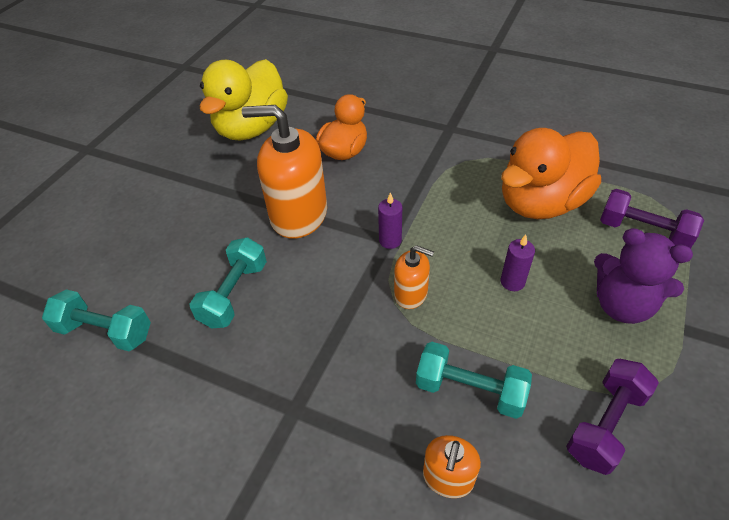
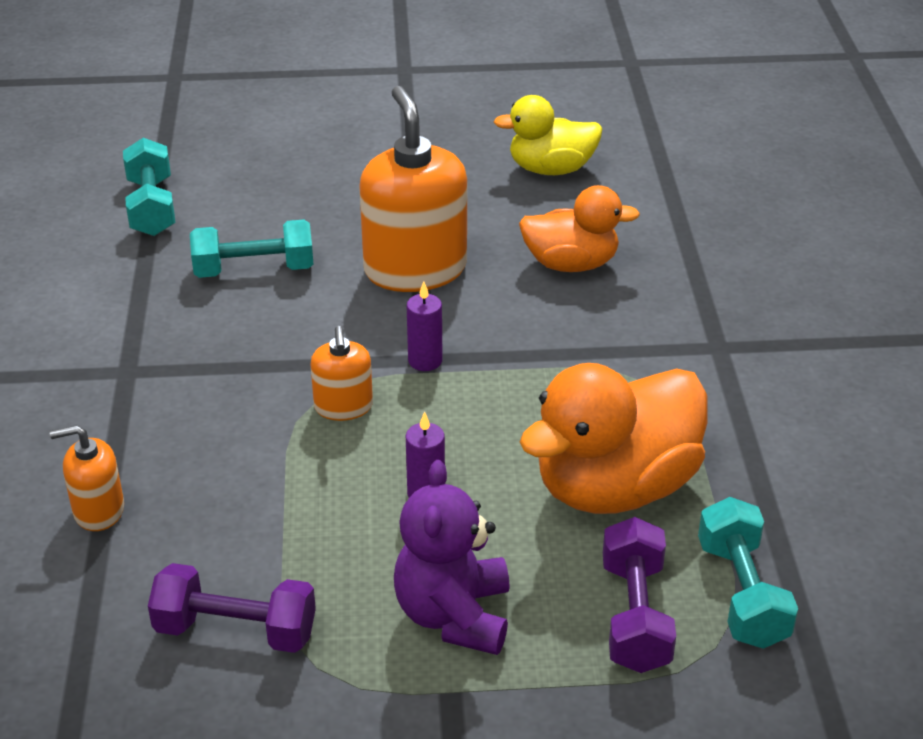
camera: 60 degrees right, 10 degrees down
(251, 128) = (551, 169): yellow duck -> yellow duck, size x0.63
(469, 390) = (223, 498): turquoise dumbbell -> turquoise dumbbell (741, 594)
(541, 203) = (615, 487): orange duck -> orange duck turned 60 degrees counterclockwise

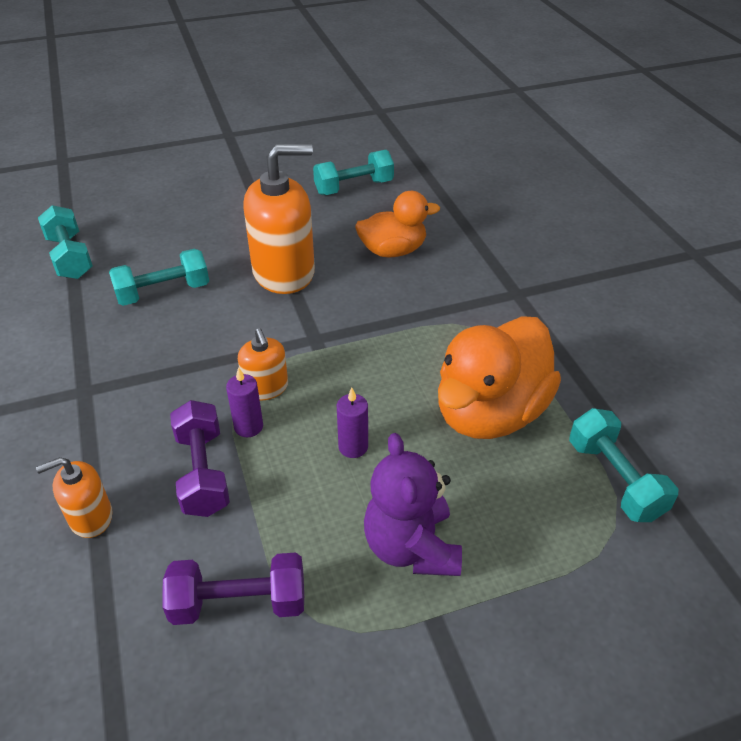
camera: 15 degrees left, 5 degrees up
(415, 269) = (284, 272): orange soap dispenser -> orange soap dispenser turned 105 degrees clockwise
(425, 361) = (315, 340): purple candle -> purple candle (248, 427)
(551, 169) = (354, 187): yellow duck -> turquoise dumbbell
(635, 616) = (547, 515): purple dumbbell -> purple dumbbell (203, 472)

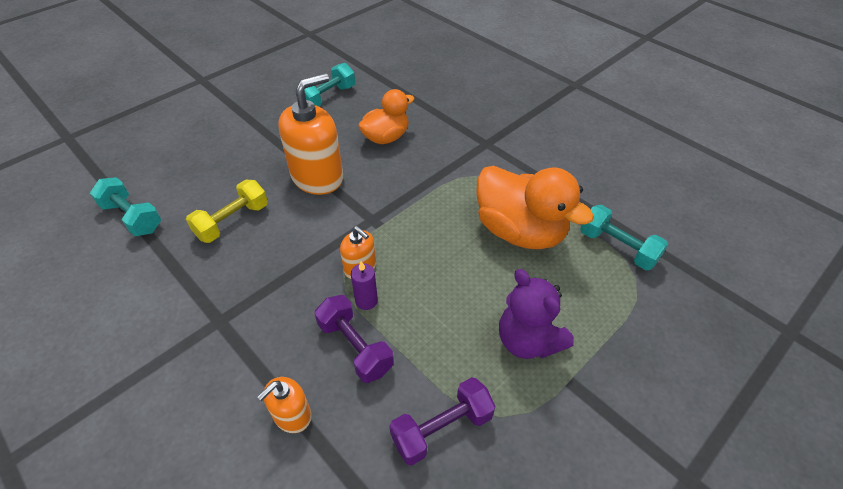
camera: 25 degrees left, 5 degrees up
(163, 292) = (232, 221): turquoise dumbbell -> yellow dumbbell
(353, 447) = (448, 287): purple candle -> none
(490, 412) = (520, 231): orange duck -> orange duck turned 60 degrees counterclockwise

